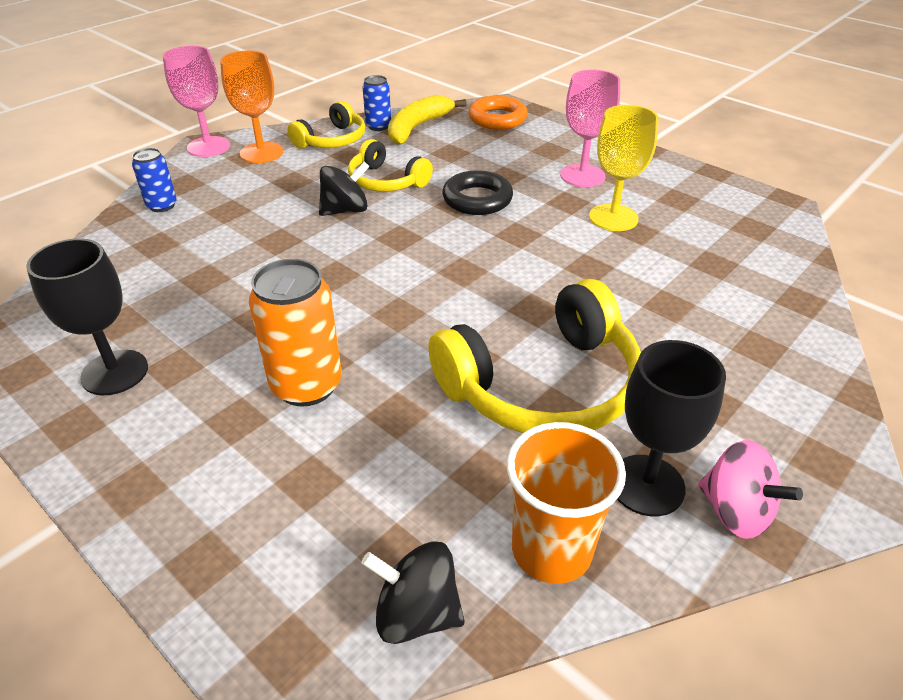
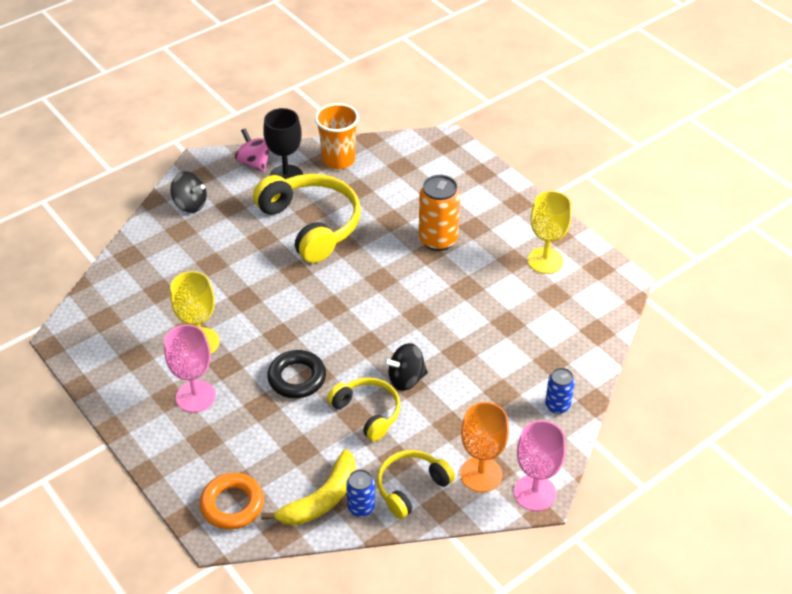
camera: 170 degrees left, 5 degrees up
(115, 372) = (545, 260): black goblet -> yellow goblet
(416, 613) = (397, 148): black spinning top -> black spinning top (190, 204)
(543, 385) = (312, 224): yellow headphones -> yellow headphones turned 75 degrees clockwise

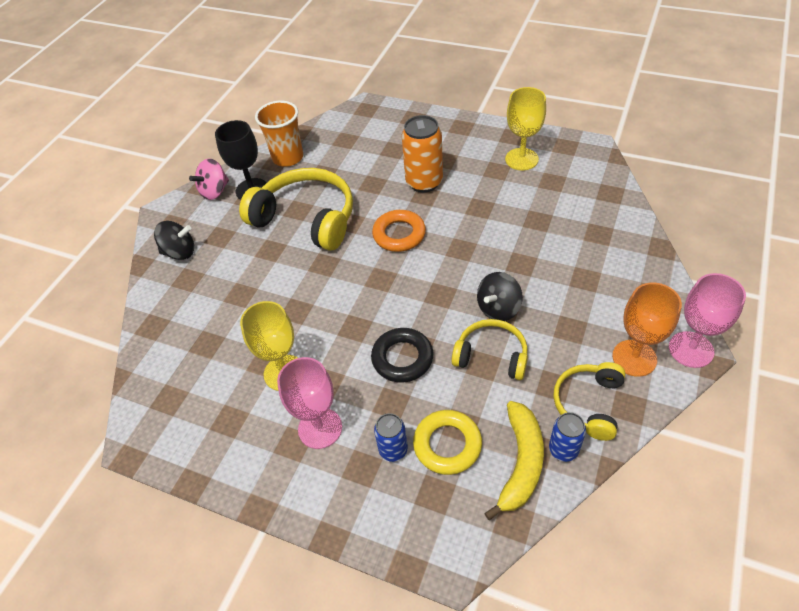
camera: 25 degrees left, 5 degrees up
(232, 504) = (442, 520): orange ring -> orange ring (399, 234)
(254, 163) = (215, 191): pink spinning top -> pink spinning top turned 75 degrees counterclockwise
(278, 457) = (447, 445): none -> yellow ring
(557, 406) = (637, 266): blue can -> blue can (393, 450)

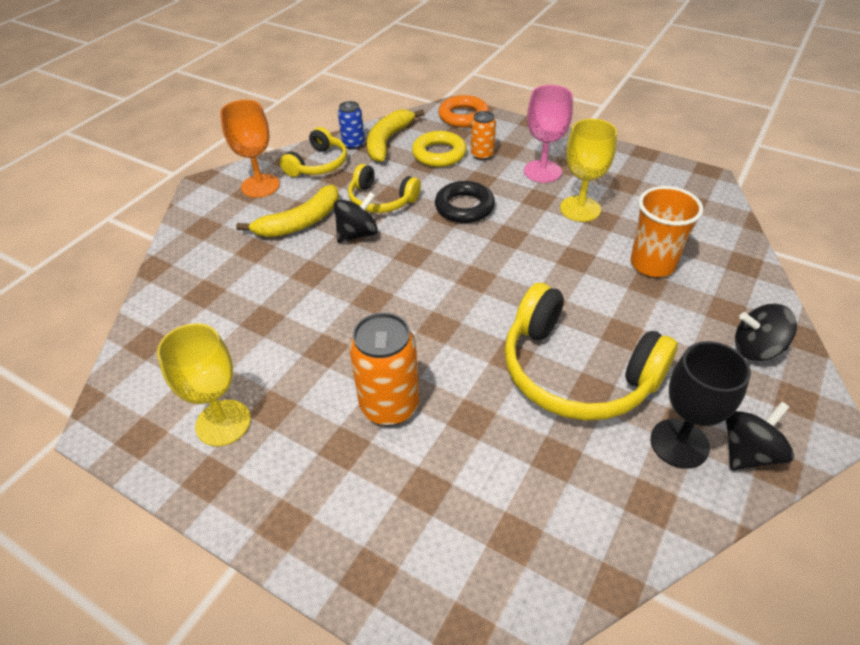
camera: 175 degrees left, 5 degrees down
(215, 191) = (748, 452): pink spinning top -> black spinning top
(288, 157) = (628, 510): orange cup -> orange cup (652, 264)
(393, 450) = (482, 155): blue can -> orange can
(399, 234) = (444, 328): orange ring -> orange ring (463, 116)
(560, 314) = (300, 222): none -> yellow banana
(691, 349) = (209, 186): pink goblet -> none

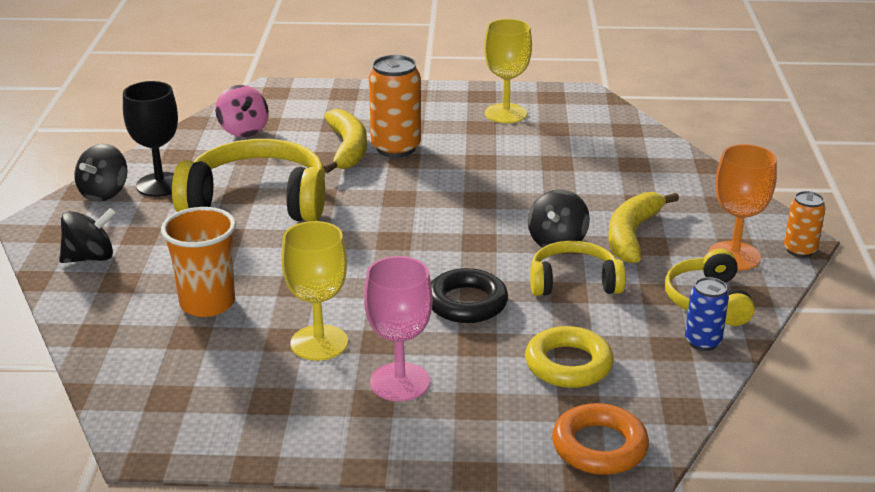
camera: 150 degrees right, 15 degrees down
(387, 141) = (662, 361): yellow banana -> yellow banana (347, 149)
(482, 155) = (505, 382): orange can -> orange can (799, 250)
(549, 529) = (243, 130): none -> pink spinning top

